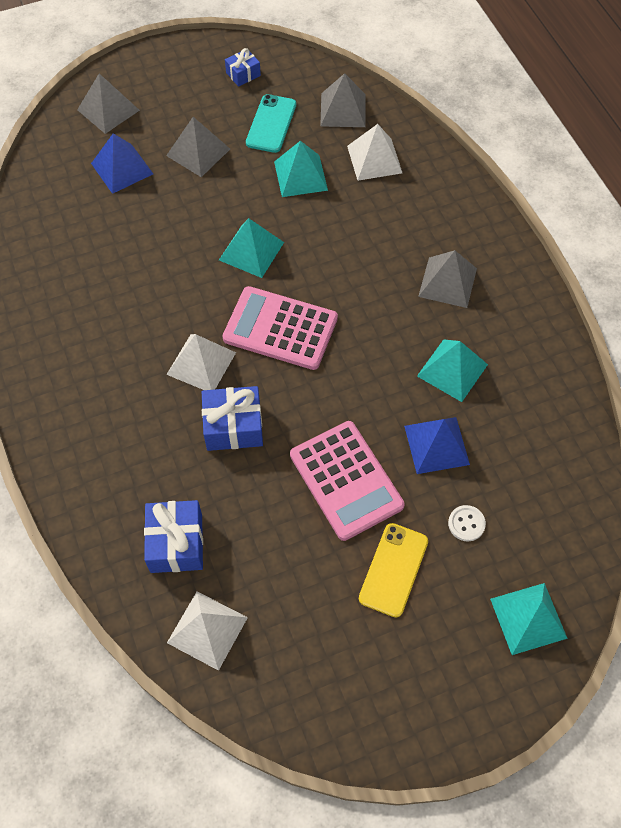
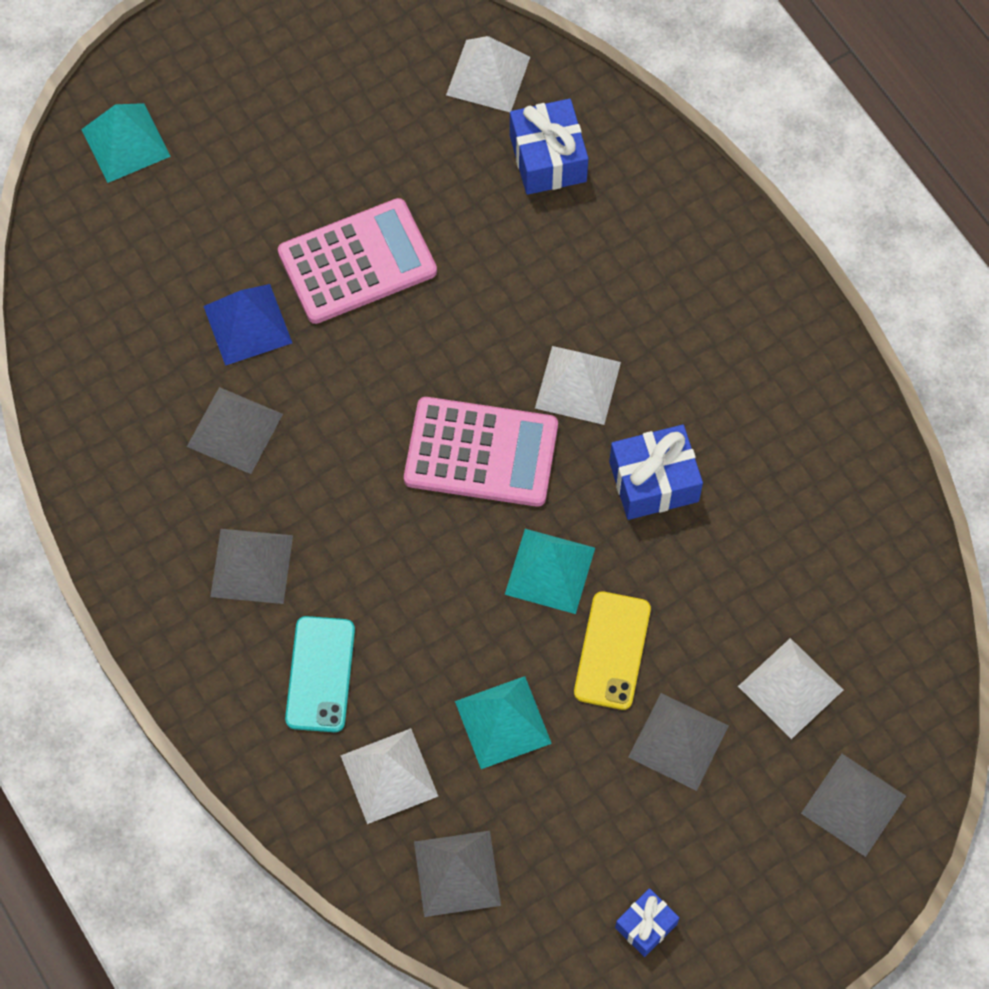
camera: 170 degrees right, 5 degrees up
(122, 168) = (790, 687): blue pyramid -> white pyramid
(233, 426) = (513, 306): blue gift -> blue gift (654, 481)
(271, 124) = (572, 821): turquoise phone -> turquoise phone (320, 674)
(346, 480) = (357, 262): pink calculator -> pink calculator turned 105 degrees clockwise
(393, 569) = (286, 169): yellow phone -> yellow phone (612, 650)
(452, 370) = (235, 430): turquoise pyramid -> grey pyramid
(466, 524) = (203, 234): white button -> none

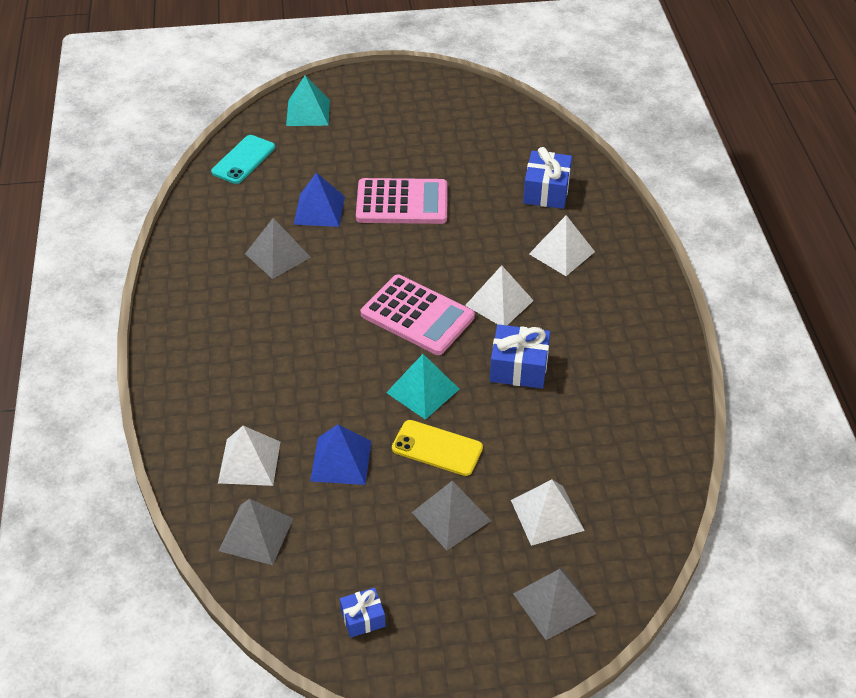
camera: 25 degrees right, 20 degrees down
(252, 565) = (241, 323): grey pyramid -> none
(320, 674) = (244, 392): turquoise phone -> turquoise phone (243, 160)
(488, 75) = (533, 144): white pyramid -> white pyramid (561, 252)
(503, 722) = (341, 461): turquoise pyramid -> blue pyramid
(612, 650) = (437, 448): yellow phone -> yellow phone turned 75 degrees clockwise

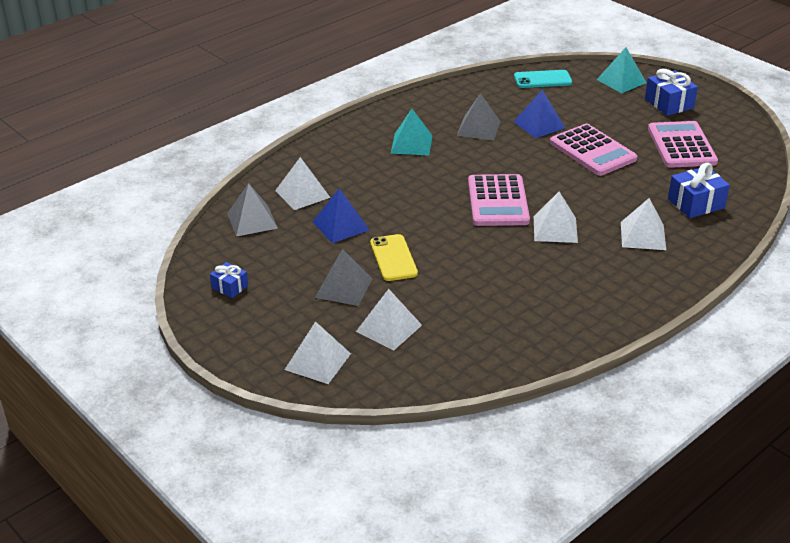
camera: 55 degrees right, 10 degrees down
(422, 390) = (435, 231): turquoise pyramid -> turquoise pyramid (411, 144)
(453, 144) = (681, 146): none -> pink calculator
(519, 368) = (505, 262): blue gift -> blue gift (669, 103)
(554, 603) = (318, 361): grey pyramid -> white pyramid

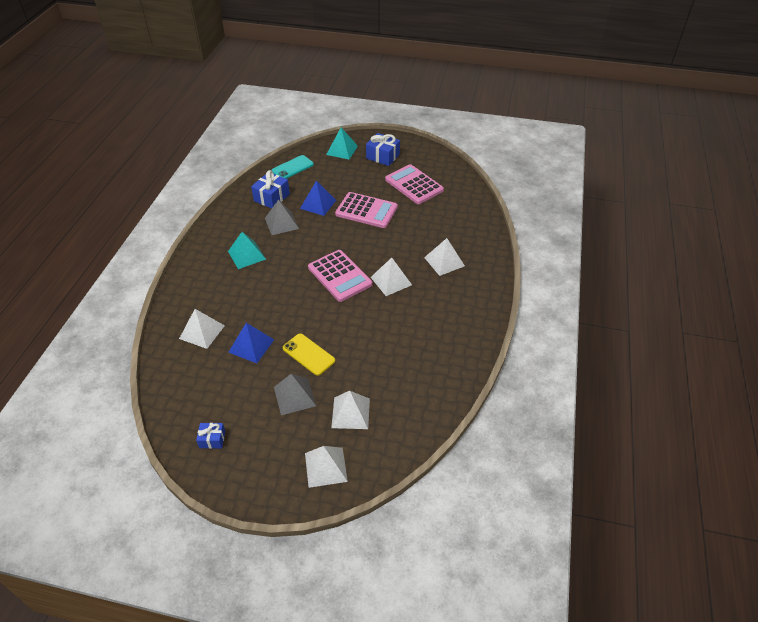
camera: 35 degrees left, 10 degrees up
(252, 220) = (182, 373): grey pyramid -> none
(696, 203) = (454, 224): blue gift -> blue gift (271, 197)

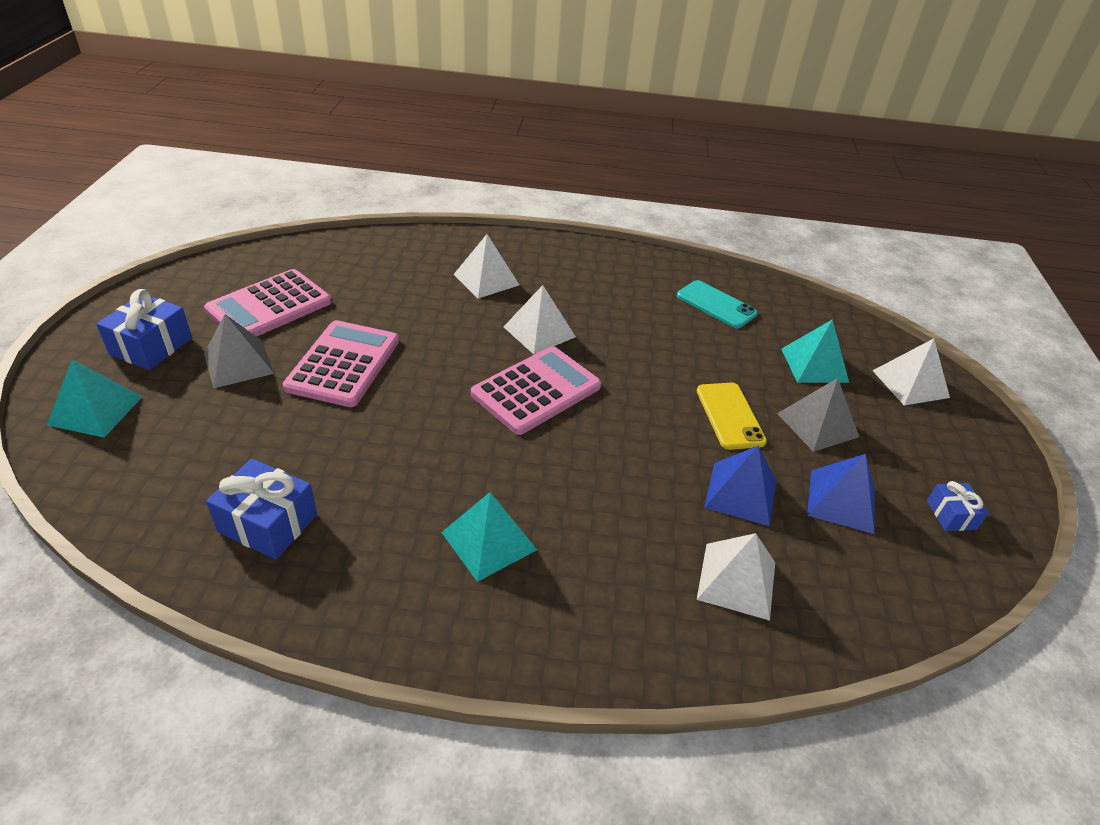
camera: 100 degrees left, 5 degrees down
(281, 223) = (374, 491): grey pyramid -> grey pyramid (238, 363)
(292, 168) = (142, 496): turquoise phone -> turquoise phone (716, 305)
(308, 354) = (730, 416): yellow phone -> yellow phone turned 45 degrees counterclockwise
(318, 204) = (310, 436): blue pyramid -> blue pyramid (841, 501)
(350, 413) = (814, 365): white pyramid -> turquoise pyramid

